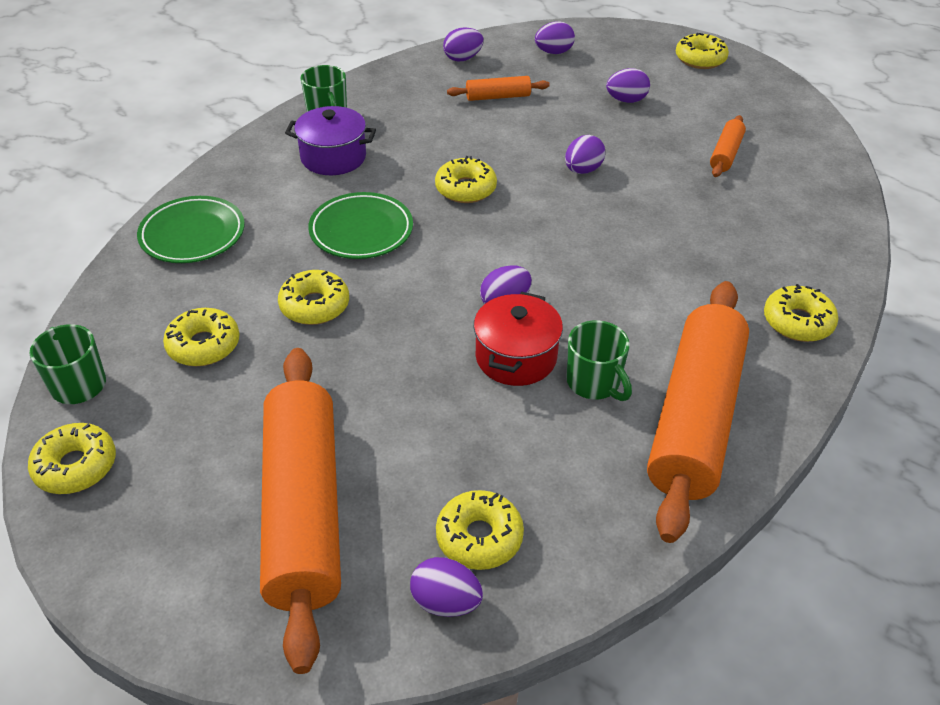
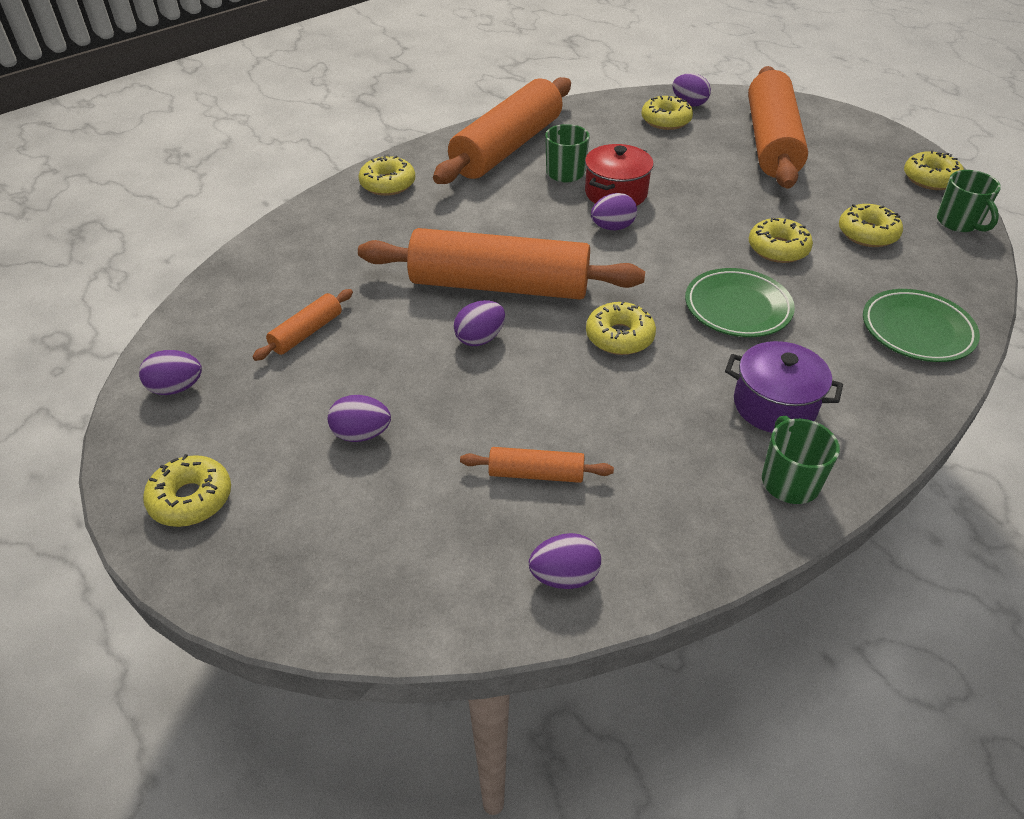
camera: 165 degrees left, 0 degrees up
(553, 52) = (407, 562): purple egg -> purple egg (176, 388)
(592, 217) = (499, 286): none -> orange rolling pin

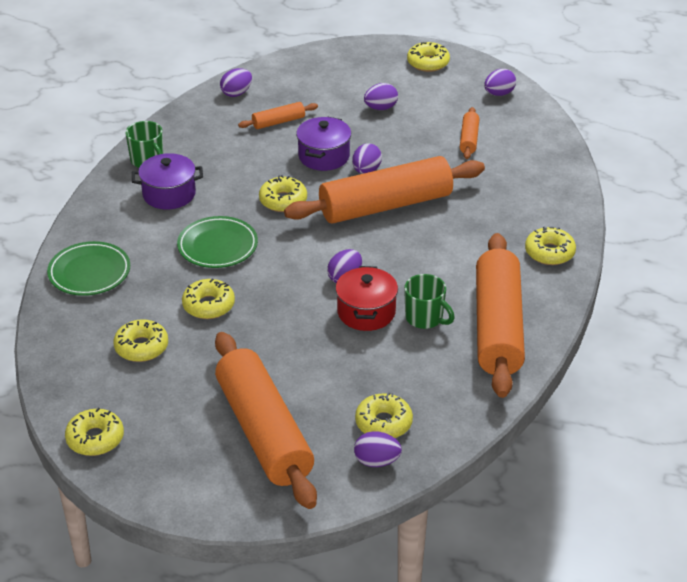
camera: 150 degrees right, 5 degrees down
(516, 382) = (324, 156): none -> purple pot
(959, 222) = (65, 389): green mug -> none

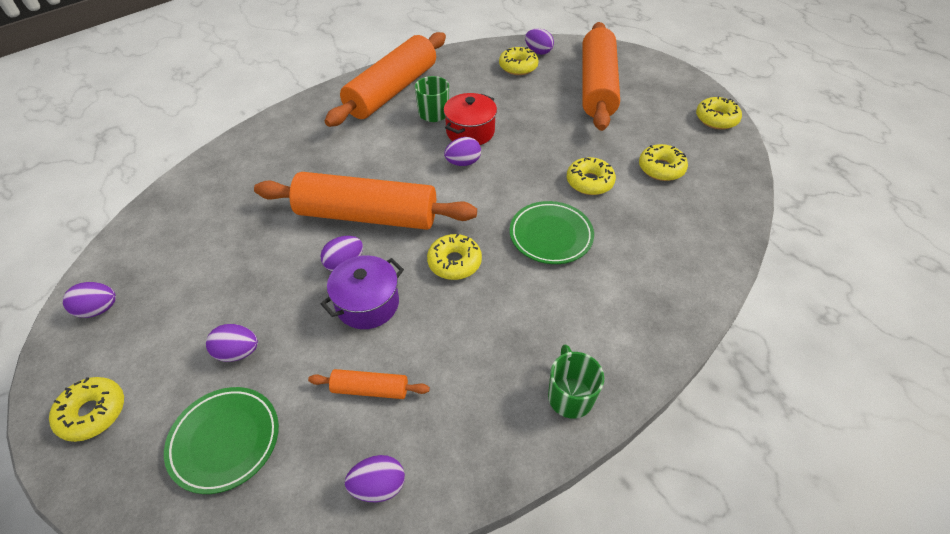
camera: 150 degrees left, 10 degrees up
(89, 273) = (688, 256): green plate -> green plate (225, 441)
(169, 194) = (567, 325): purple pot -> none
(469, 139) = (209, 258): orange rolling pin -> none
(549, 252) = (294, 123): yellow donut -> none

